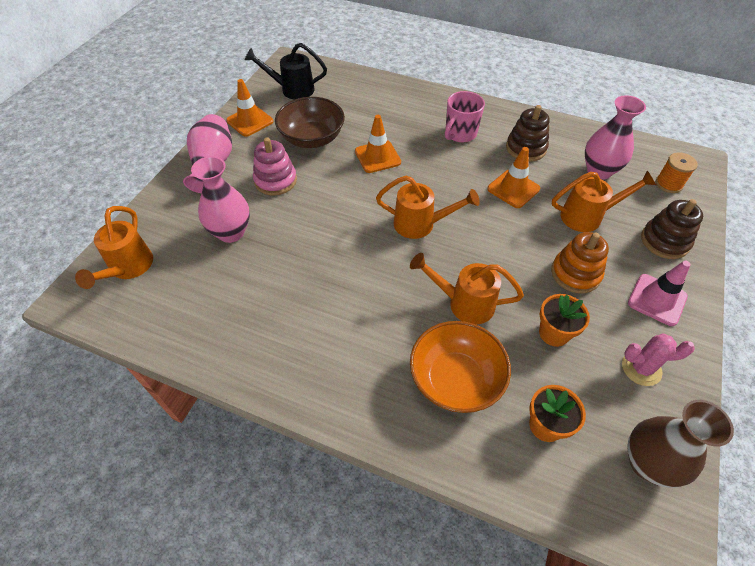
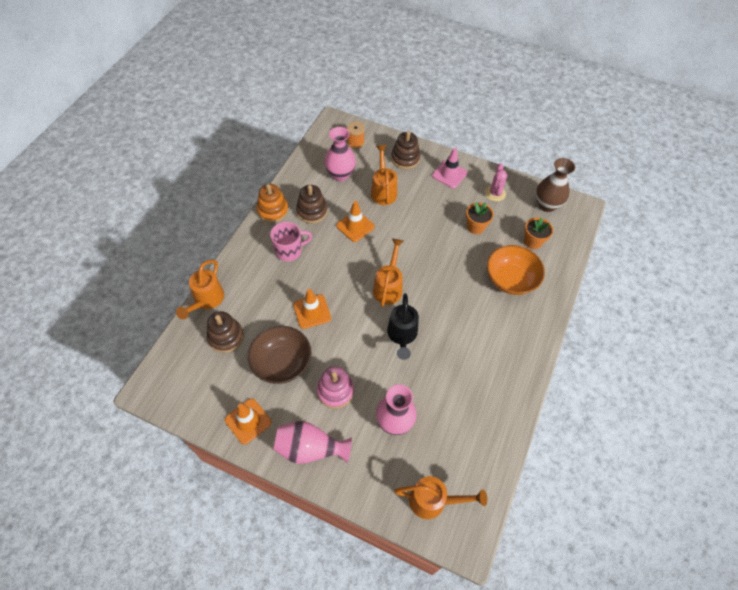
camera: 90 degrees left, 5 degrees up
(292, 89) = (202, 383): black watering can -> black watering can (402, 335)
(343, 99) = (226, 337): none -> brown stacking toy
(460, 134) = (289, 251): pink mug -> pink mug turned 60 degrees counterclockwise
(464, 303) = (456, 268): orange watering can -> orange watering can (206, 300)
(575, 274) = (431, 207): orange stacking toy -> orange stacking toy (273, 210)

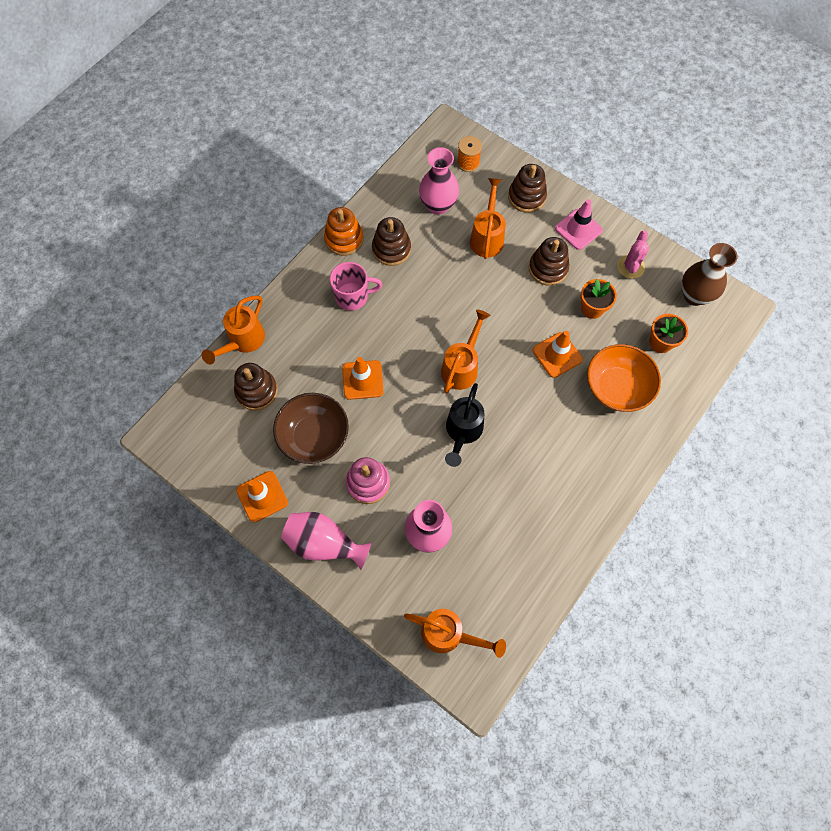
camera: 15 degrees right, 10 degrees up
(355, 226) = (440, 279): orange traffic cone -> orange traffic cone (557, 355)
(435, 205) = (548, 268): none -> brown stacking toy

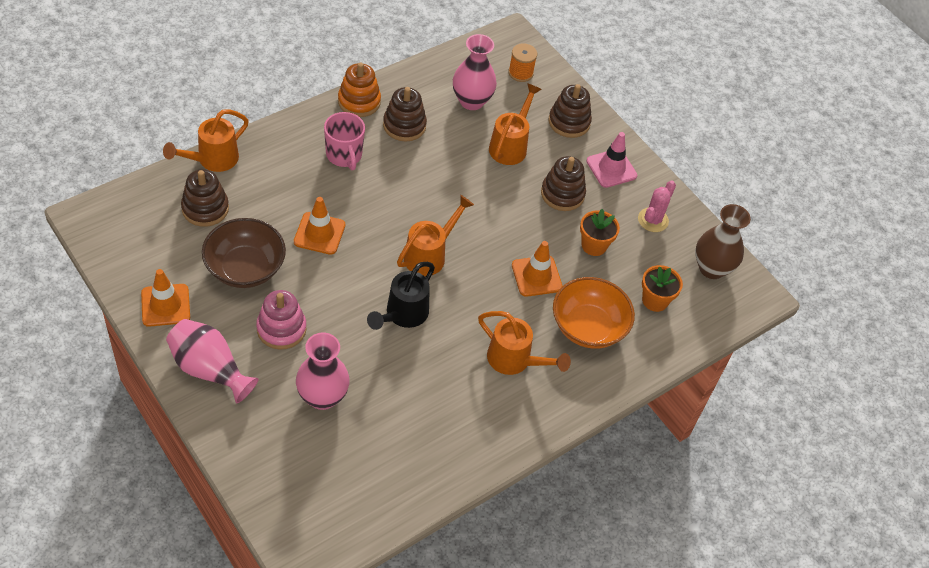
camera: 10 degrees right, 15 degrees down
(353, 297) = (344, 155): pink mug -> pink mug turned 60 degrees clockwise
(448, 634) = (301, 498): orange watering can -> orange watering can (514, 360)

